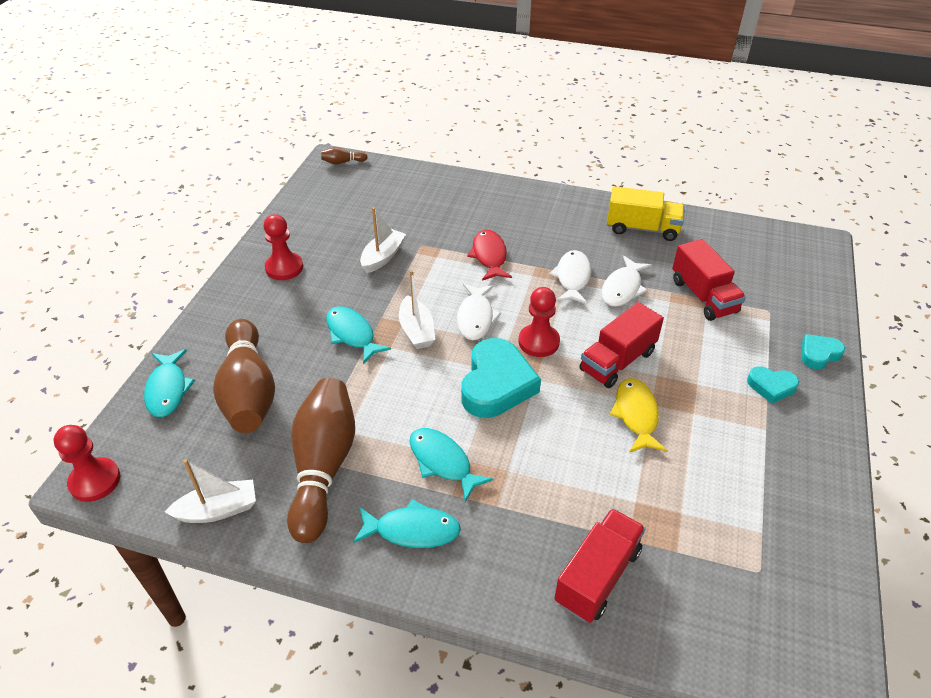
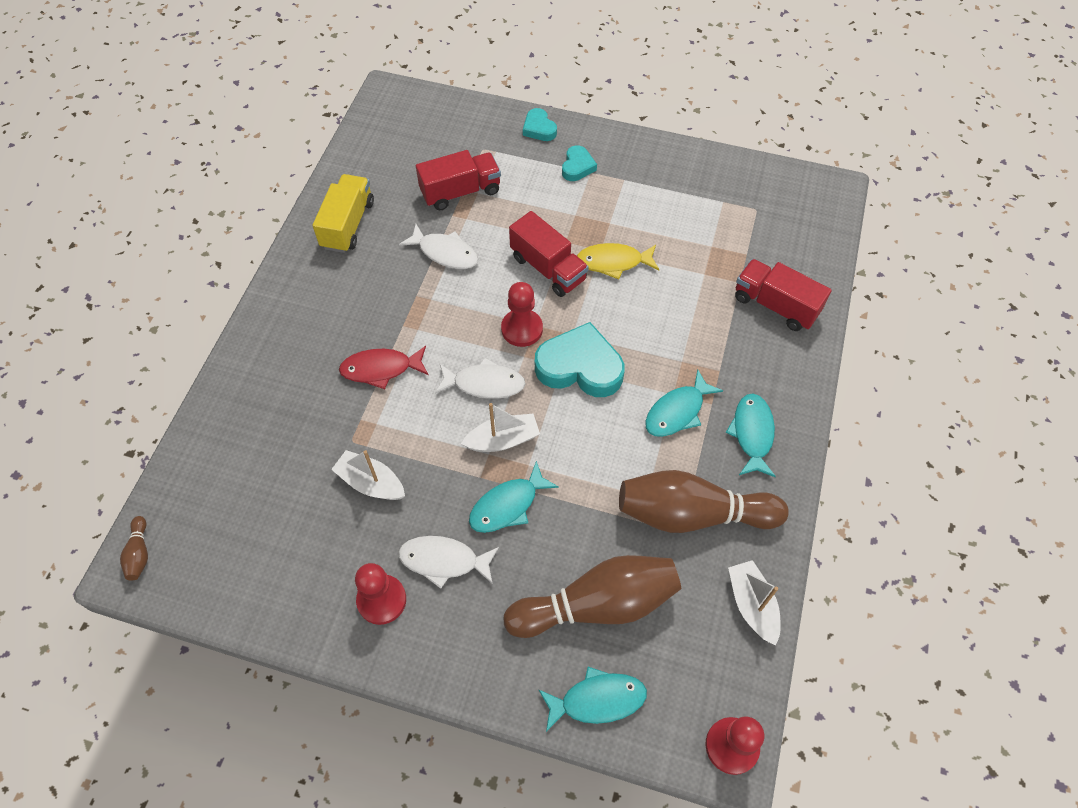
camera: 90 degrees left, 15 degrees up
(572, 278) = (425, 293): white fish -> white fish (444, 561)

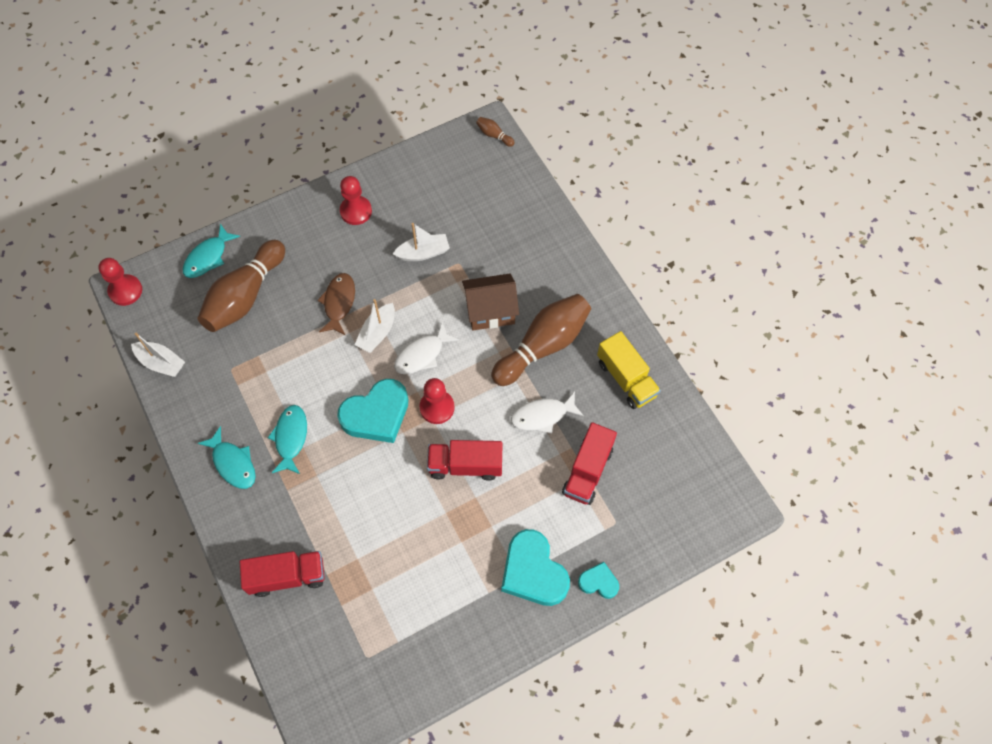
camera: 135 degrees right, 5 degrees up
(381, 369) = (490, 311): red fish -> brown house
(444, 561) = (344, 251): white fish -> none
(508, 505) = (339, 303): turquoise fish -> brown fish
(577, 166) = (533, 572): turquoise heart -> turquoise heart, size x1.92
(613, 262) = (427, 510): yellow fish -> none
(692, 514) = (232, 383): brown bowling pin -> brown bowling pin (543, 346)

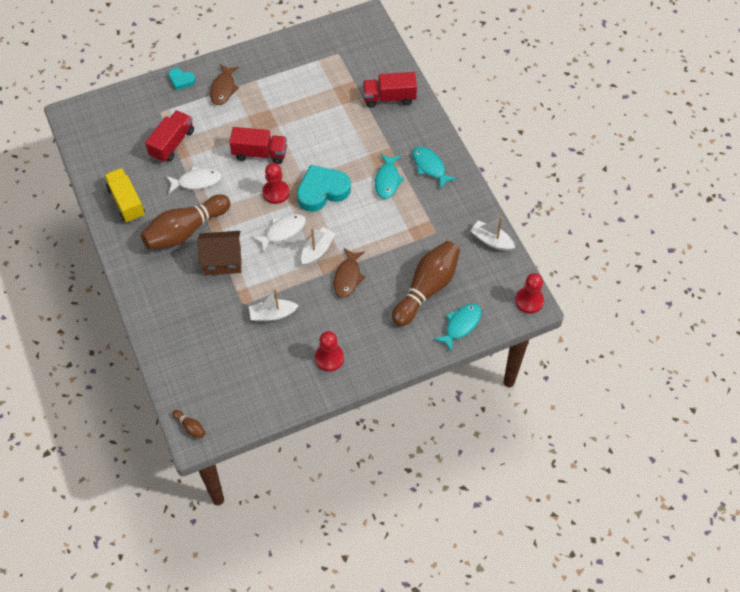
camera: 175 degrees left, 5 degrees down
(533, 572) = (223, 89): turquoise heart -> brown fish

